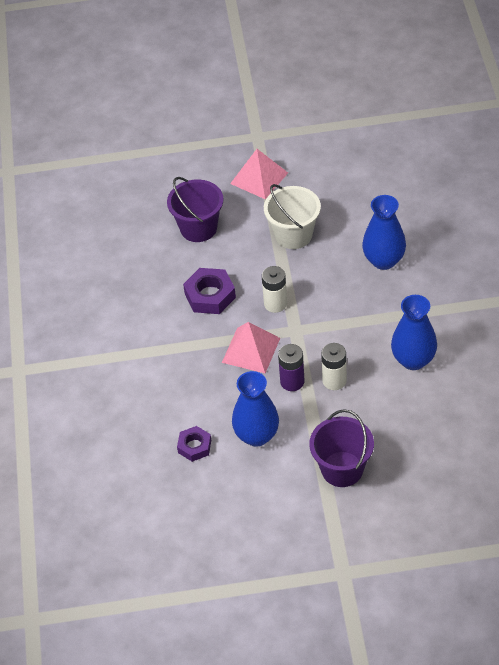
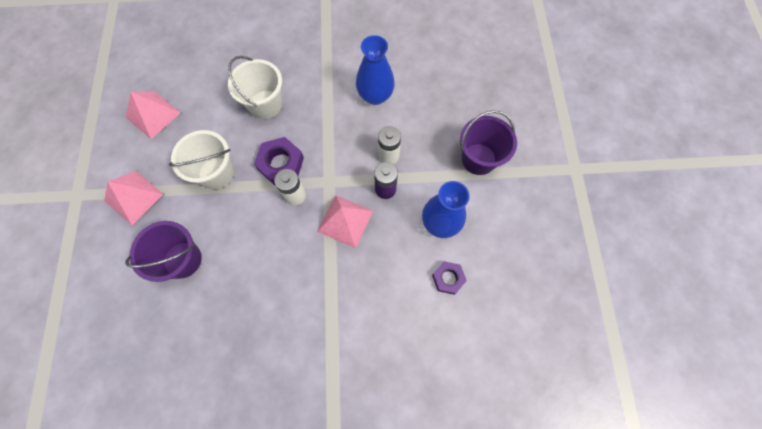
camera: 90 degrees left, 20 degrees up
(210, 295) = (273, 254): purple nut -> purple nut (281, 164)
(355, 170) = (153, 115): none -> pink pyramid
(384, 260) = (265, 104): blue vase -> white bucket

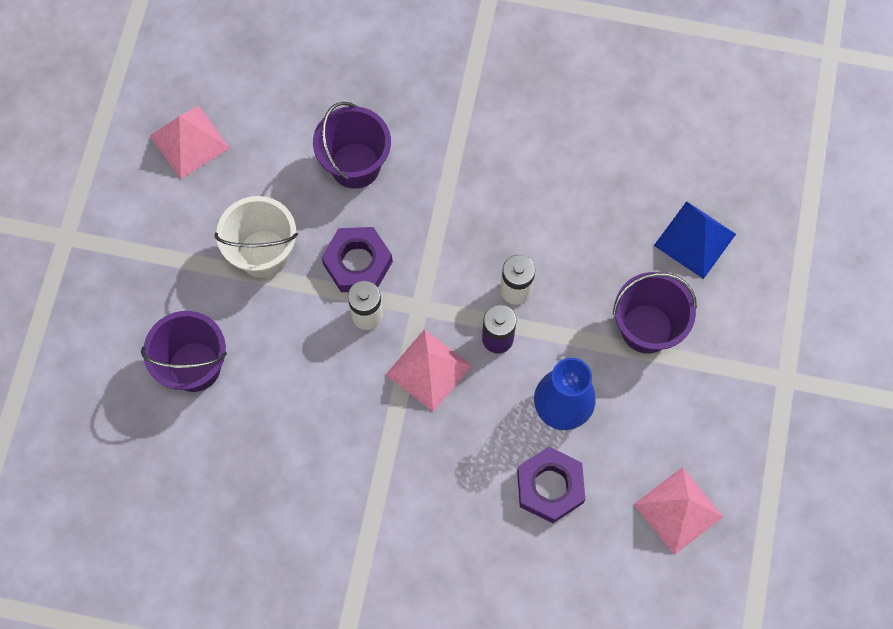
camera: 15 degrees right, 0 degrees up
(134, 197) = (143, 261): pink pyramid -> pink pyramid (678, 510)
(265, 104) = (355, 165): white bucket -> purple bucket
(375, 96) = (521, 192): blue vase -> none
(448, 278) = (550, 487): purple nut -> purple nut, size x1.55
(490, 99) = (694, 239): none -> blue pyramid

